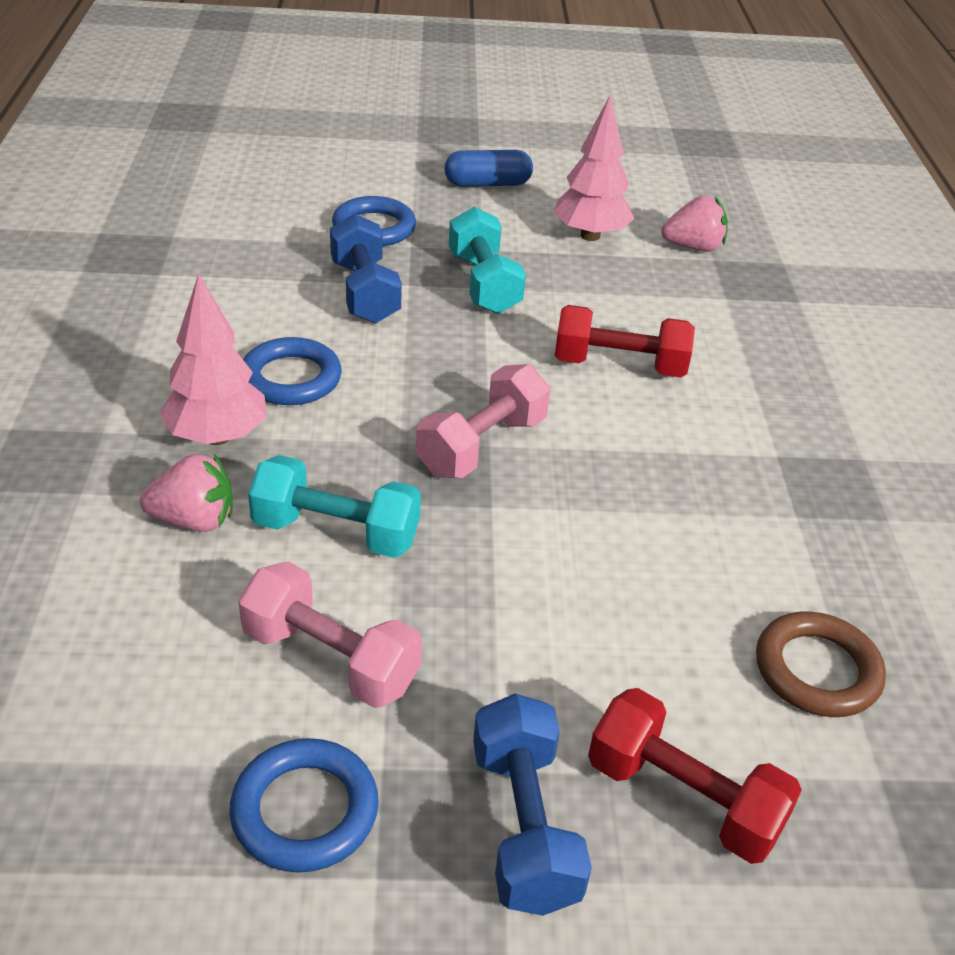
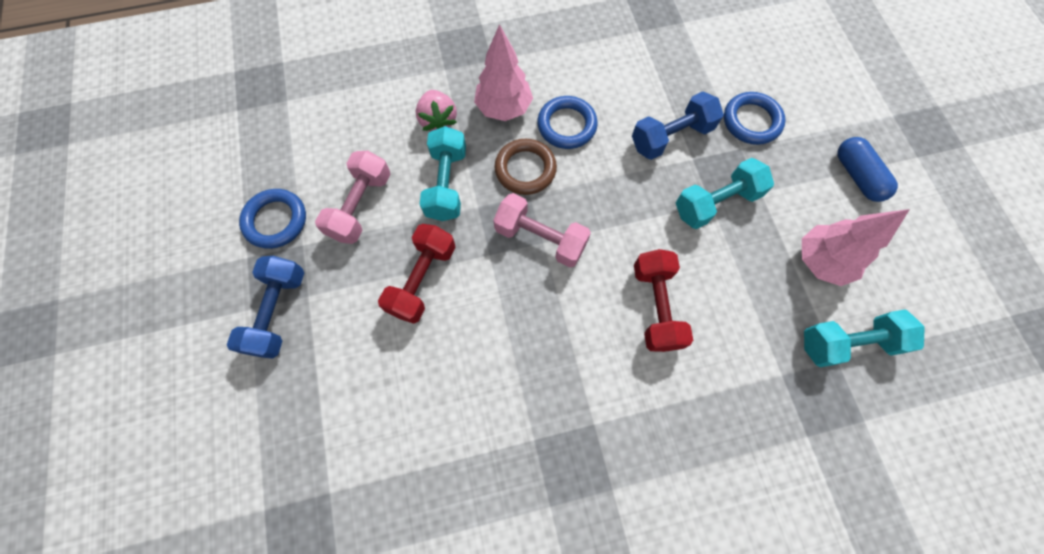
camera: 80 degrees right, 30 degrees up
(524, 826) = (278, 312): blue dumbbell -> blue dumbbell turned 60 degrees counterclockwise
(683, 798) = (302, 385): red dumbbell -> red dumbbell (422, 279)
(693, 247) = (847, 342): pink strawberry -> turquoise dumbbell
(817, 670) = (400, 455): brown ring -> brown ring (525, 169)

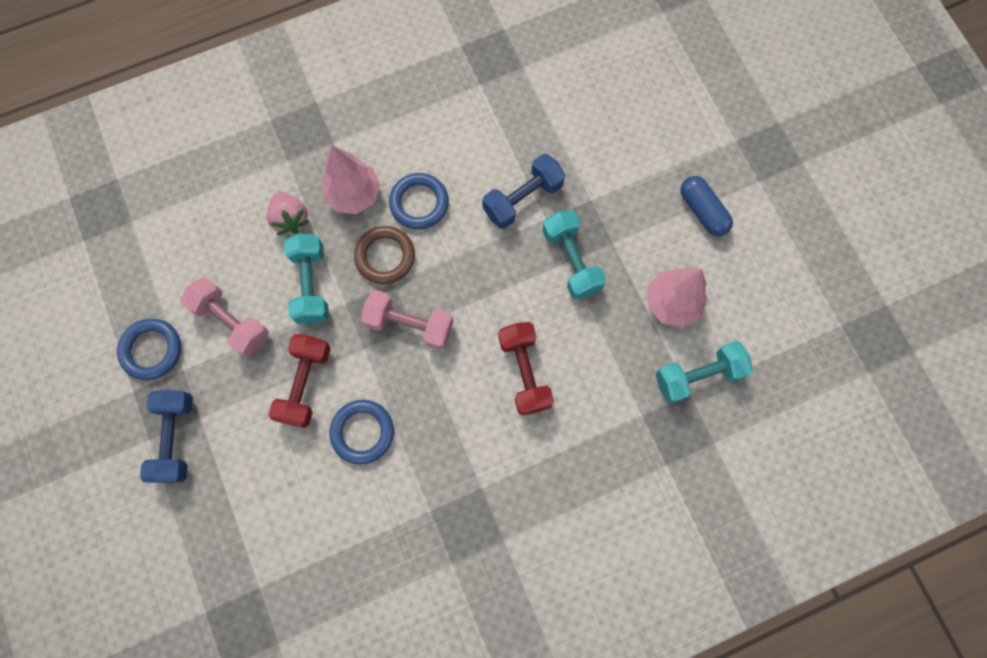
camera: 10 degrees left, 5 degrees up
(361, 206) = (231, 321): pink dumbbell -> pink dumbbell turned 60 degrees counterclockwise
(716, 203) = (571, 261): turquoise dumbbell -> turquoise dumbbell turned 75 degrees counterclockwise
(751, 121) = (599, 169): blue ring -> blue ring (362, 432)

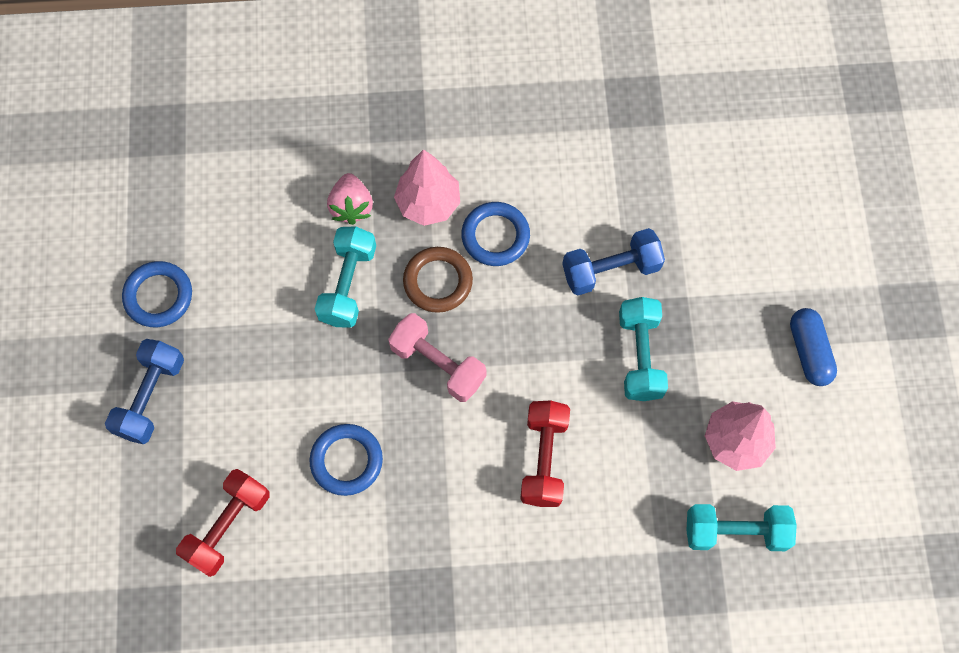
camera: 20 degrees right, 5 degrees down
(231, 321) = (251, 295): pink dumbbell -> none
(305, 384) = (304, 388): red dumbbell -> red dumbbell (228, 526)

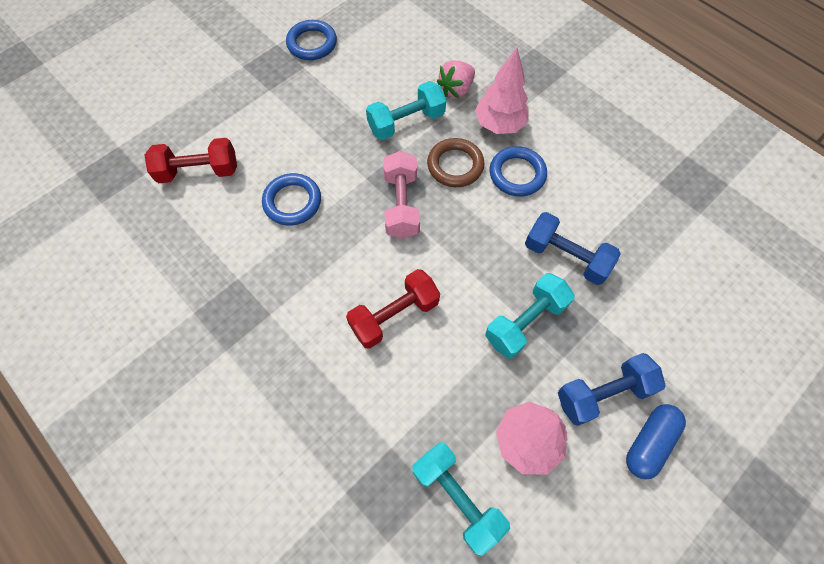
camera: 50 degrees right, 5 degrees down
(150, 397) = (248, 81): blue dumbbell -> blue dumbbell (603, 393)

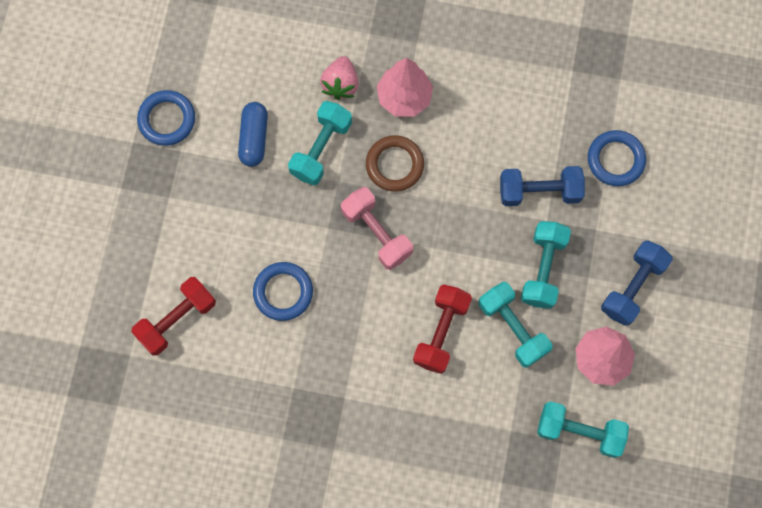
camera: 35 degrees left, 10 degrees up
(461, 354) = (513, 328): none -> turquoise dumbbell
(517, 174) = (452, 139): blue ring -> blue ring (615, 160)
(649, 442) = (684, 301): blue capsule -> blue capsule (254, 138)

